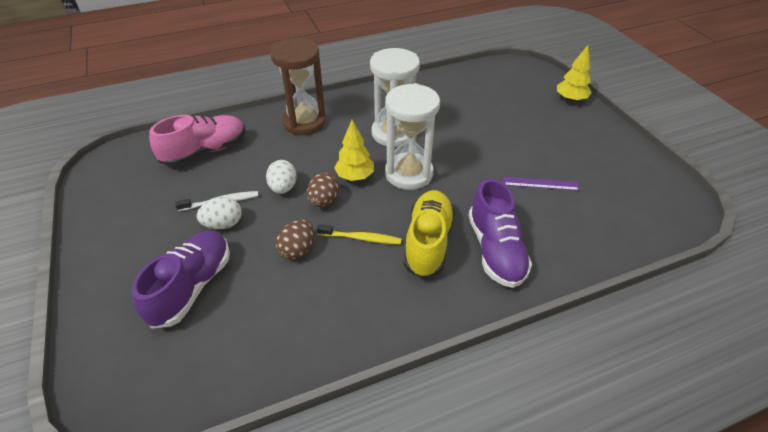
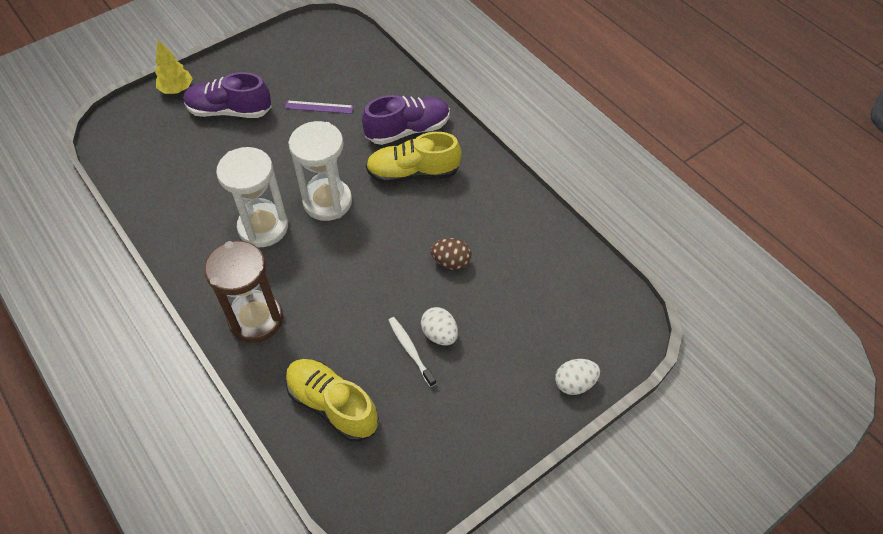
camera: 105 degrees left, 10 degrees up
(192, 287) = (518, 327): purple shoe -> purple shoe (230, 111)
(205, 151) = (332, 405): pink shoe -> yellow shoe
(283, 188) = (374, 301): white egg -> white egg (574, 383)
(324, 201) = (384, 260): brown egg -> none
(355, 176) = (342, 244): yellow tree -> none
(361, 238) = (423, 219): yellow toothbrush -> none
(540, 183) = (319, 107): purple ruler -> purple ruler turned 75 degrees counterclockwise

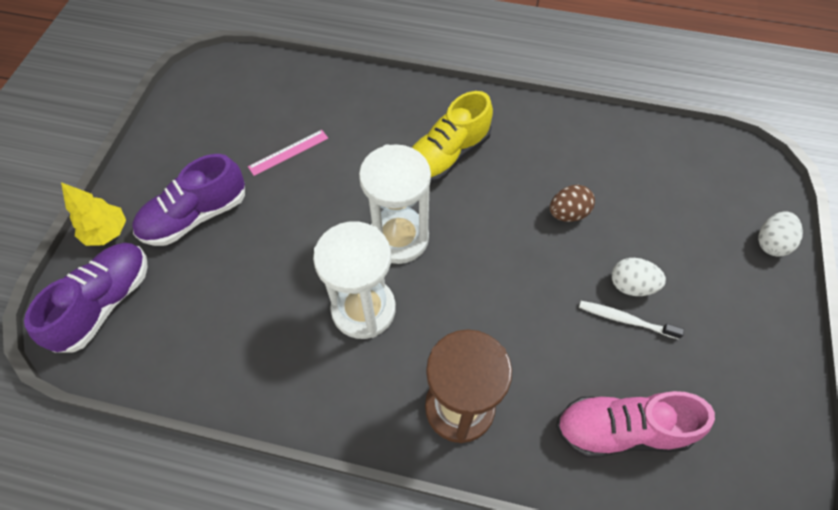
camera: 40 degrees left, 5 degrees up
(319, 107) = (288, 152): purple ruler -> pink ruler
(332, 405) = (621, 429): yellow shoe -> pink shoe
(407, 130) = (398, 120): purple shoe -> purple shoe (105, 303)

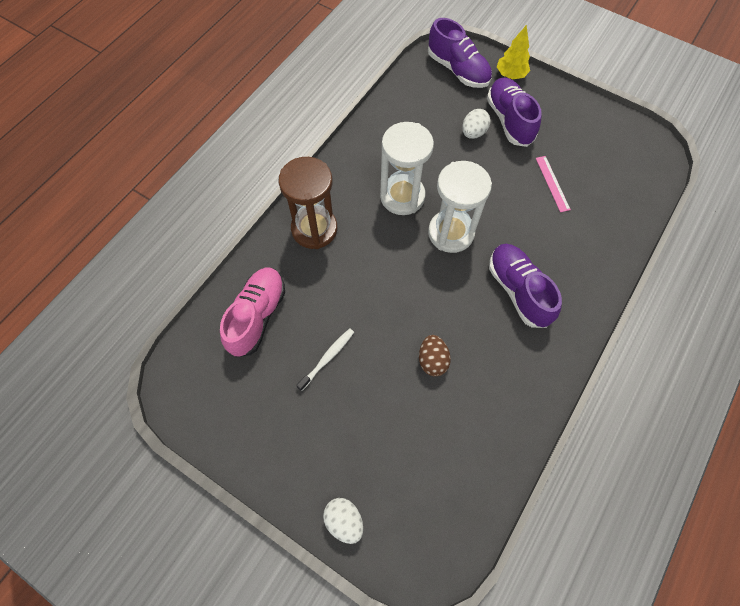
camera: 110 degrees right, 5 degrees up
(447, 156) = (518, 290): yellow shoe -> purple shoe
(631, 285) = (352, 377): white egg -> white egg (473, 133)

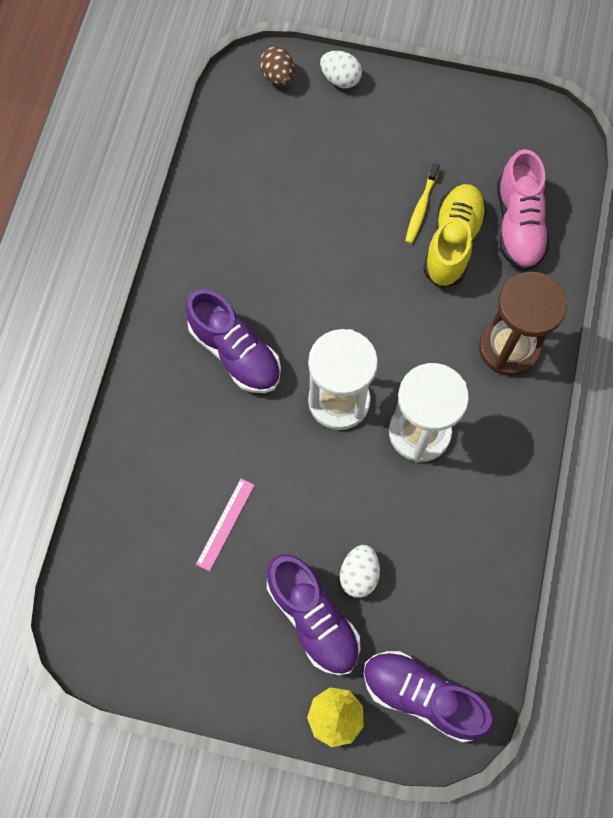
camera: 160 degrees right, 5 degrees up
(316, 319) = (452, 243): none -> yellow shoe
(327, 358) = (421, 208): white toothbrush -> yellow toothbrush
(432, 360) = (309, 242): brown egg -> brown egg (278, 77)
(552, 183) = (225, 524): pink ruler -> pink ruler turned 60 degrees clockwise

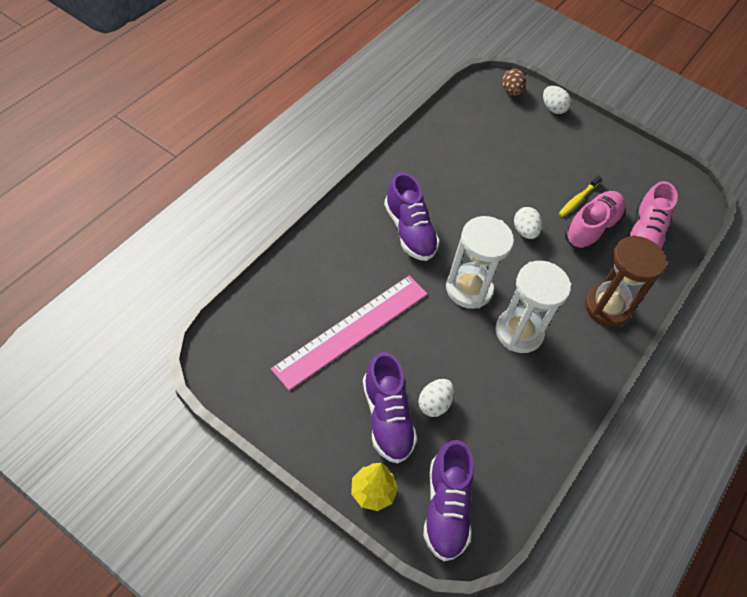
camera: 15 degrees right, 15 degrees down
(225, 524) = (352, 330): pink ruler -> pink ruler, size x2.37
(374, 286) = (524, 231): none -> white egg
(422, 696) = (445, 508): purple shoe -> purple shoe turned 135 degrees counterclockwise
(452, 243) = (591, 228): yellow shoe -> pink shoe

